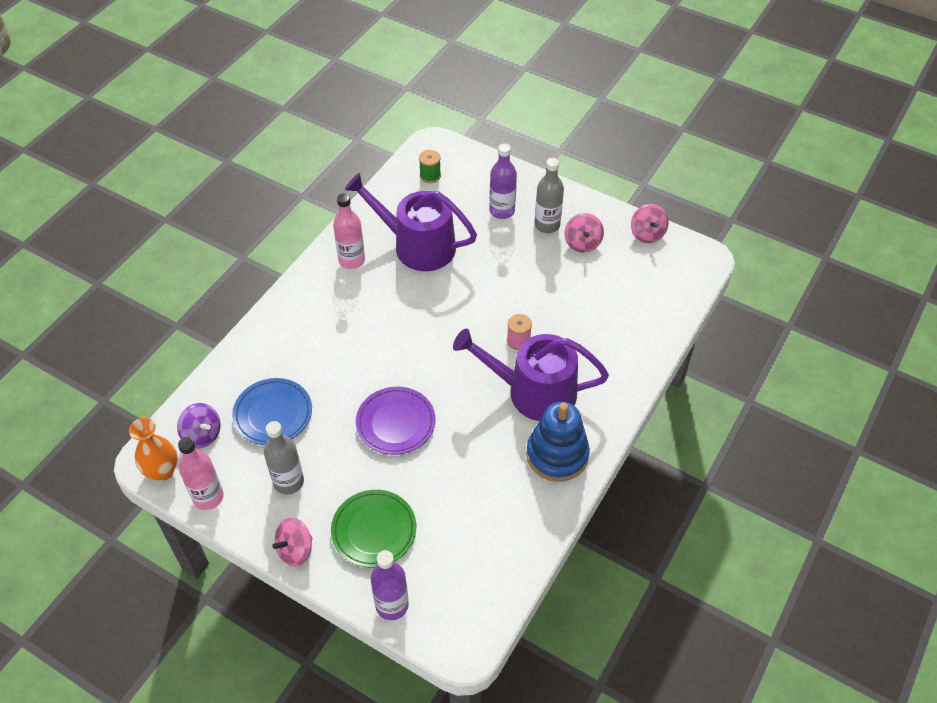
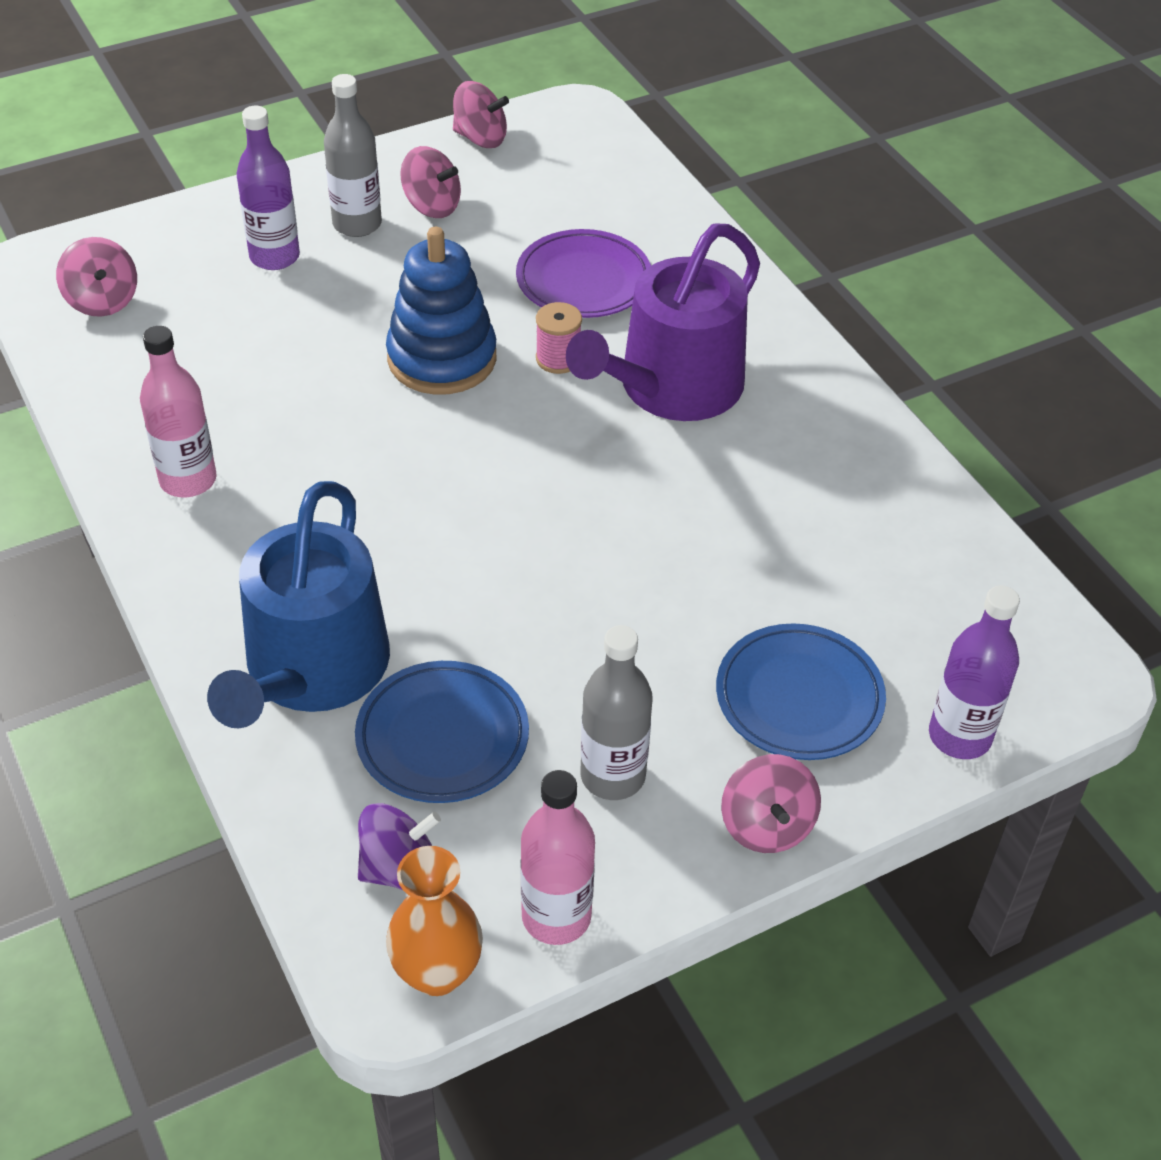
camera: 60 degrees left, 5 degrees down
(280, 354) = (311, 671): none -> blue watering can
(374, 530) = (799, 698): green plate -> blue plate
(396, 423) = (600, 576): purple plate -> purple plate (583, 281)
(417, 245) = (243, 384): purple watering can -> none
(430, 176) = (102, 301): green spool -> pink spinning top
(557, 455) = (809, 416): blue stacking toy -> blue stacking toy (442, 358)

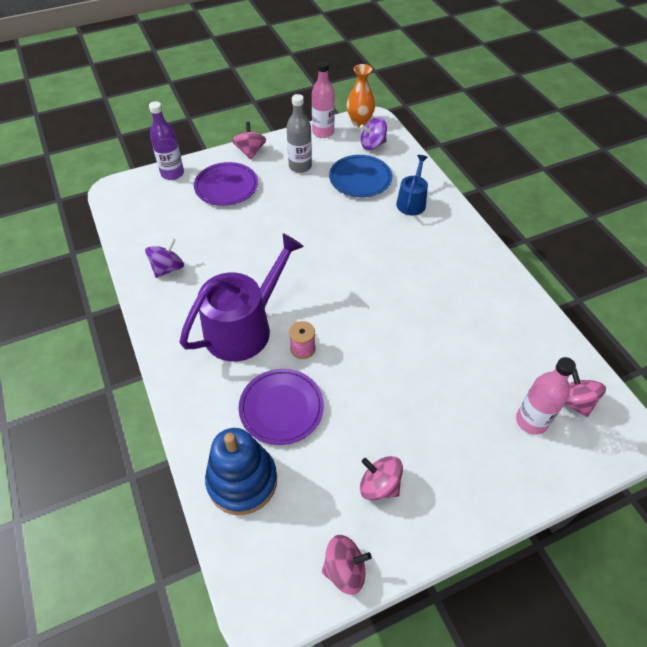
camera: 175 degrees left, 5 degrees up
(188, 480) = (485, 283): pink bottle -> pink bottle (531, 421)
(274, 257) = (478, 437): purple bottle -> none
(311, 671) = (411, 202): blue watering can -> blue watering can, size x0.53
(357, 224) = (429, 467): grey bottle -> none
(442, 358) = (367, 351): blue stacking toy -> blue stacking toy (242, 481)
(480, 138) = (345, 569): pink spinning top -> pink spinning top turned 150 degrees clockwise
(799, 698) = (226, 187): blue plate -> purple plate
(860, 488) = (168, 268): none -> purple spinning top

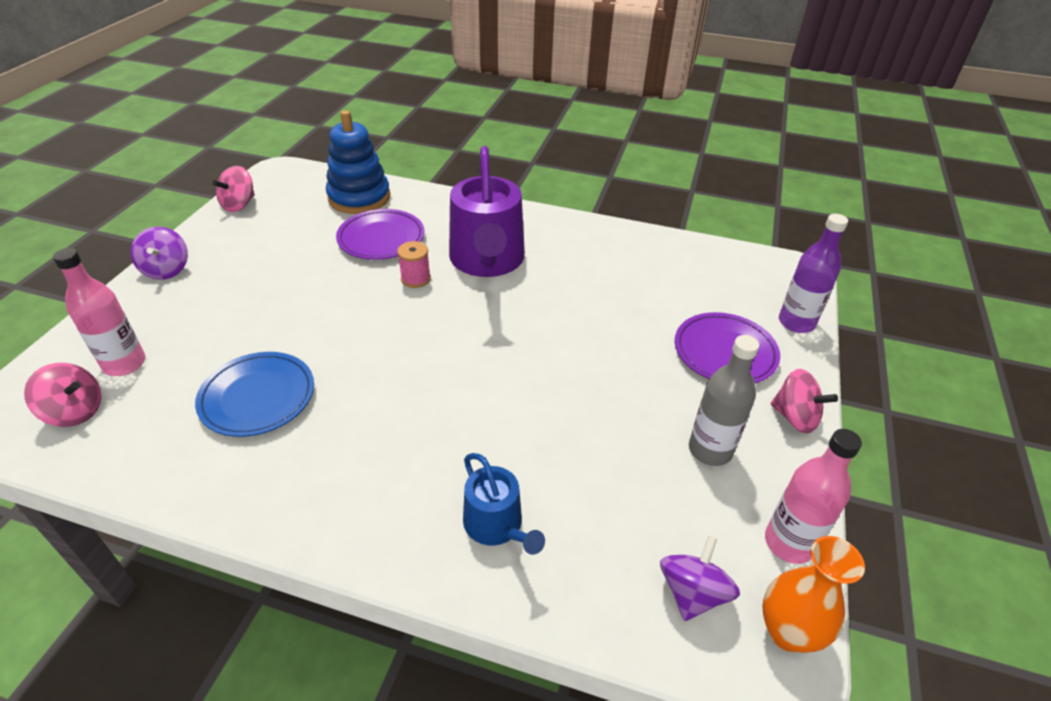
camera: 130 degrees right, 10 degrees down
(168, 268) = (621, 253): purple spinning top -> purple spinning top (166, 270)
(360, 179) = (612, 501): blue plate -> blue plate (258, 398)
(379, 485) = (251, 247): pink spinning top -> none

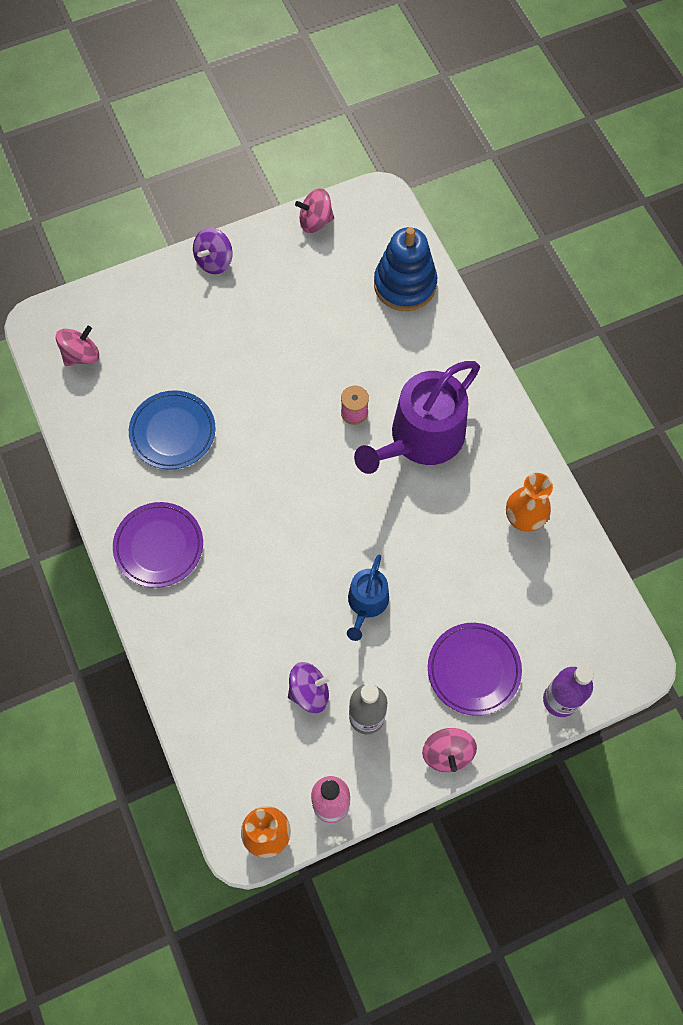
camera: 50 degrees right, 25 degrees up
(75, 411) = (81, 355): pink spinning top -> pink spinning top turned 105 degrees counterclockwise
(124, 364) = (129, 336): pink bottle -> none
(381, 239) = (373, 348): purple plate -> purple plate (159, 546)
(497, 525) = (205, 639): blue watering can -> blue watering can (366, 603)
(619, 253) = (523, 519): none -> orange vase
(692, 593) = (250, 771): purple spinning top -> purple spinning top (309, 692)

